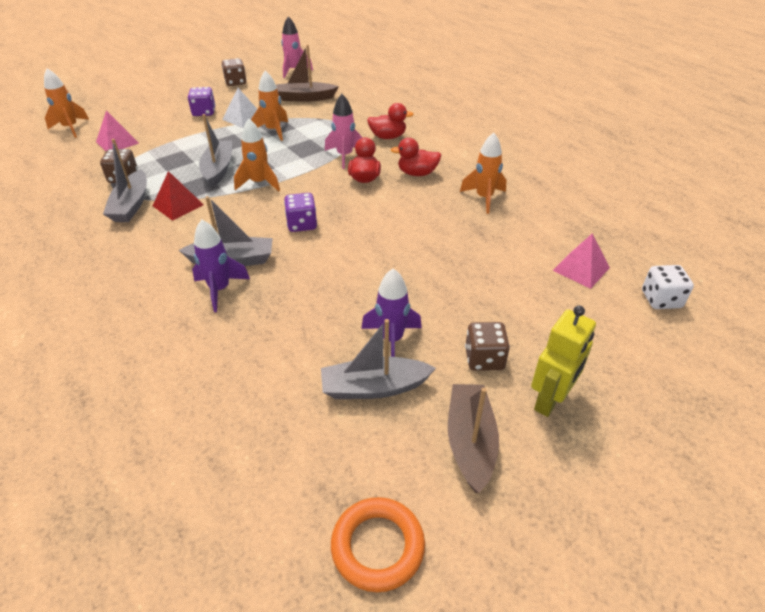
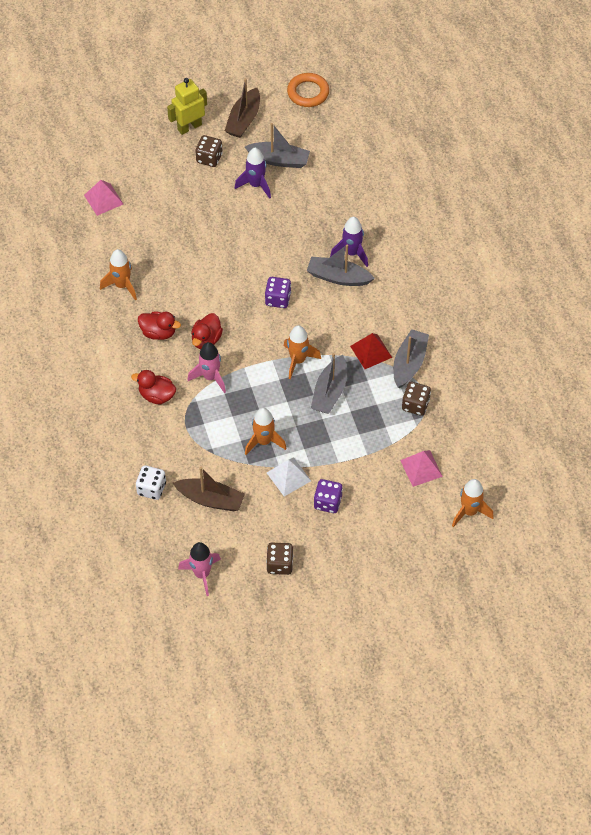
camera: 160 degrees left, 15 degrees up
(661, 299) = (73, 163): white dice -> white dice (151, 488)

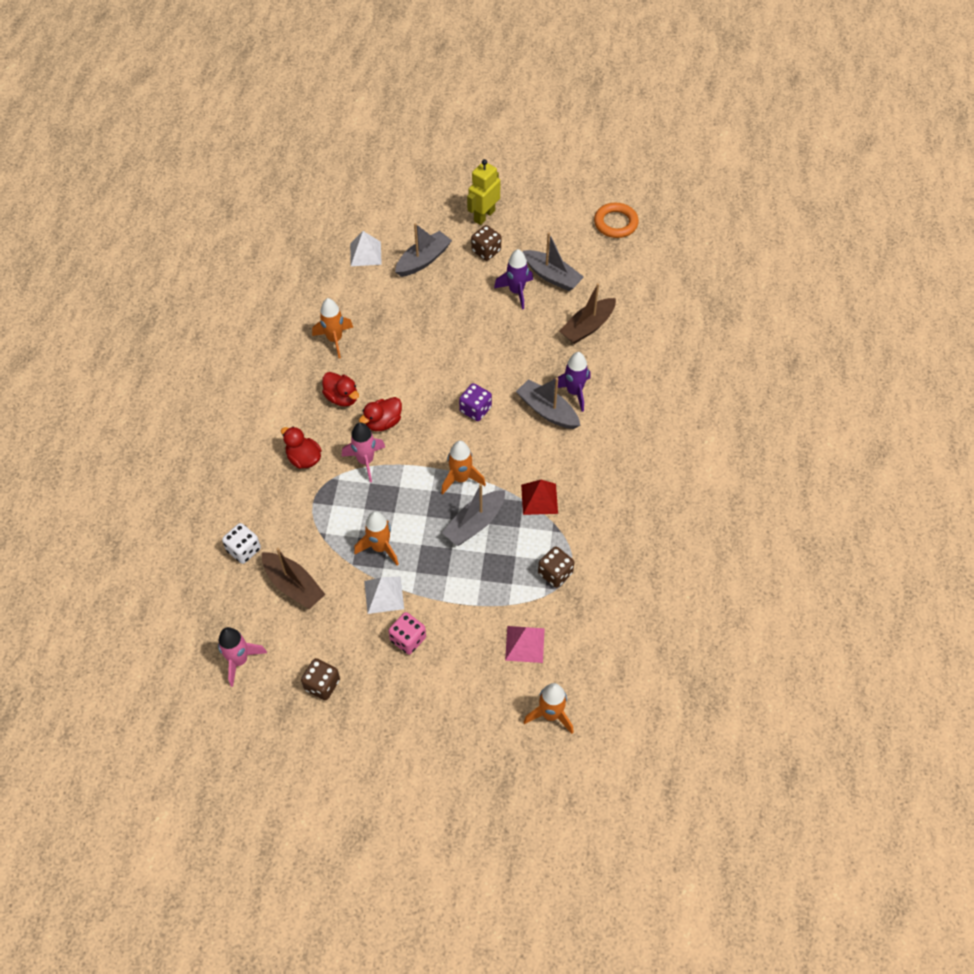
camera: 25 degrees right, 0 degrees up
(103, 199) = (365, 253): pink pyramid -> white pyramid
(189, 127) = (484, 216): yellow robot -> yellow robot turned 45 degrees counterclockwise
(244, 120) = (539, 227): brown boat -> brown boat (587, 327)
(328, 502) = (408, 639): purple dice -> pink dice
(409, 363) = (572, 527): grey boat -> grey boat (423, 260)

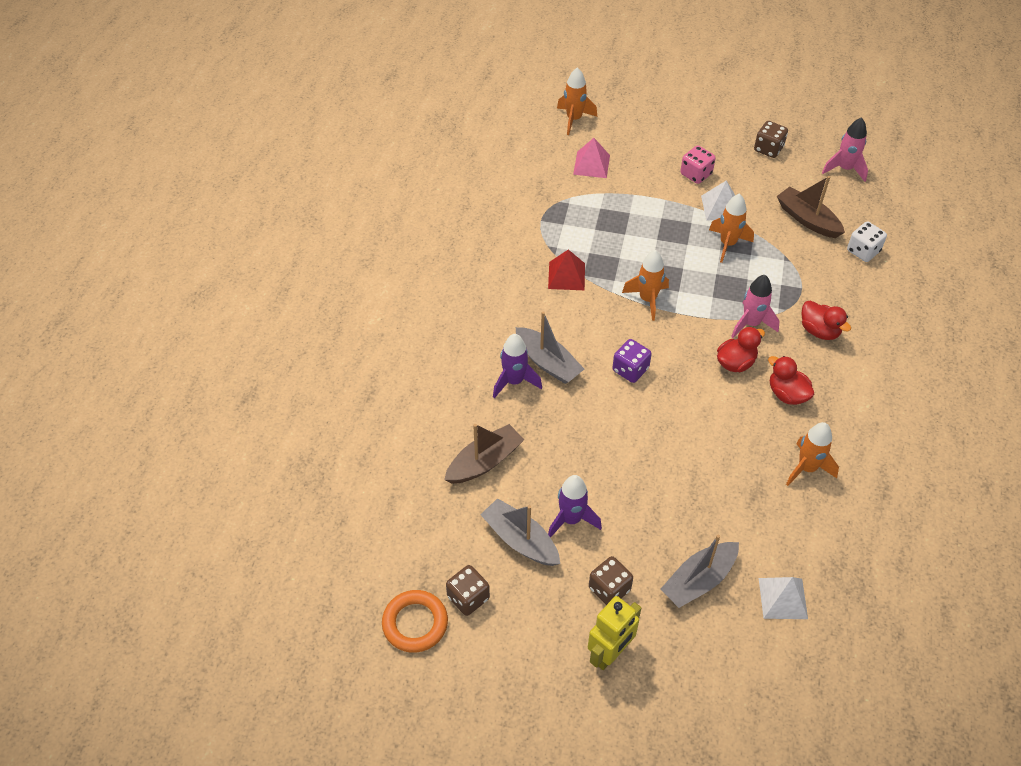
camera: 175 degrees left, 5 degrees down
(474, 523) = (634, 258): grey boat -> none
(555, 573) = (558, 213): brown dice -> brown dice (468, 597)

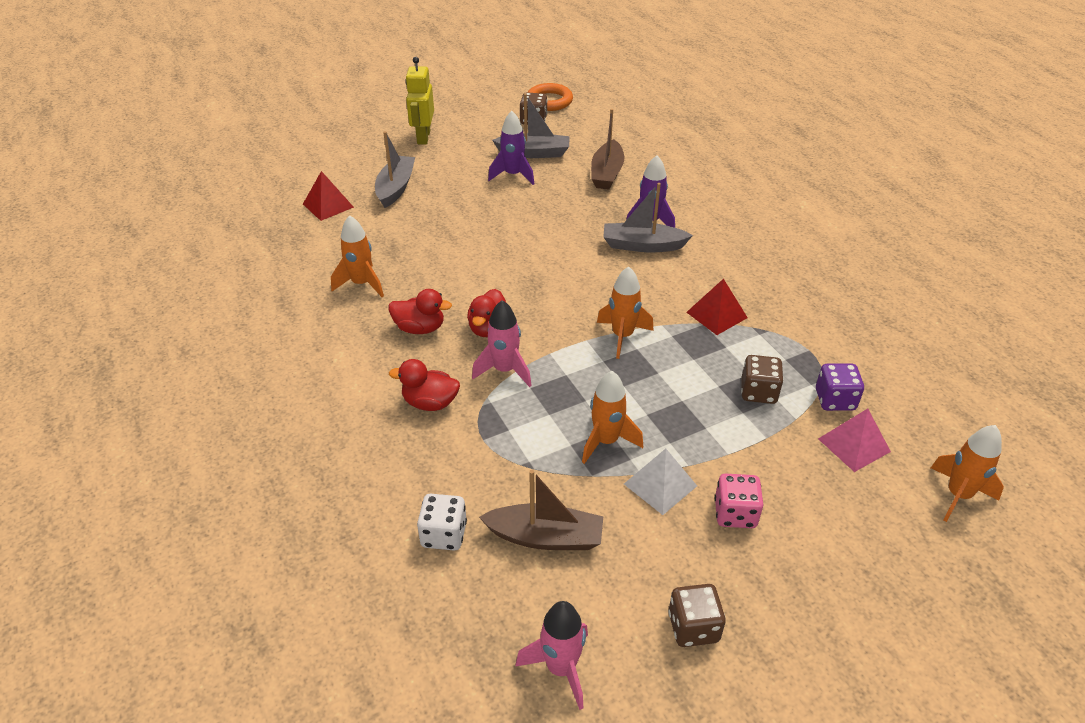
camera: 140 degrees right, 10 degrees down
(609, 589) = (452, 159): brown dice -> brown dice (758, 392)
(630, 369) = (573, 275): purple dice -> purple dice (835, 400)
(782, 598) = (328, 205): white pyramid -> red pyramid

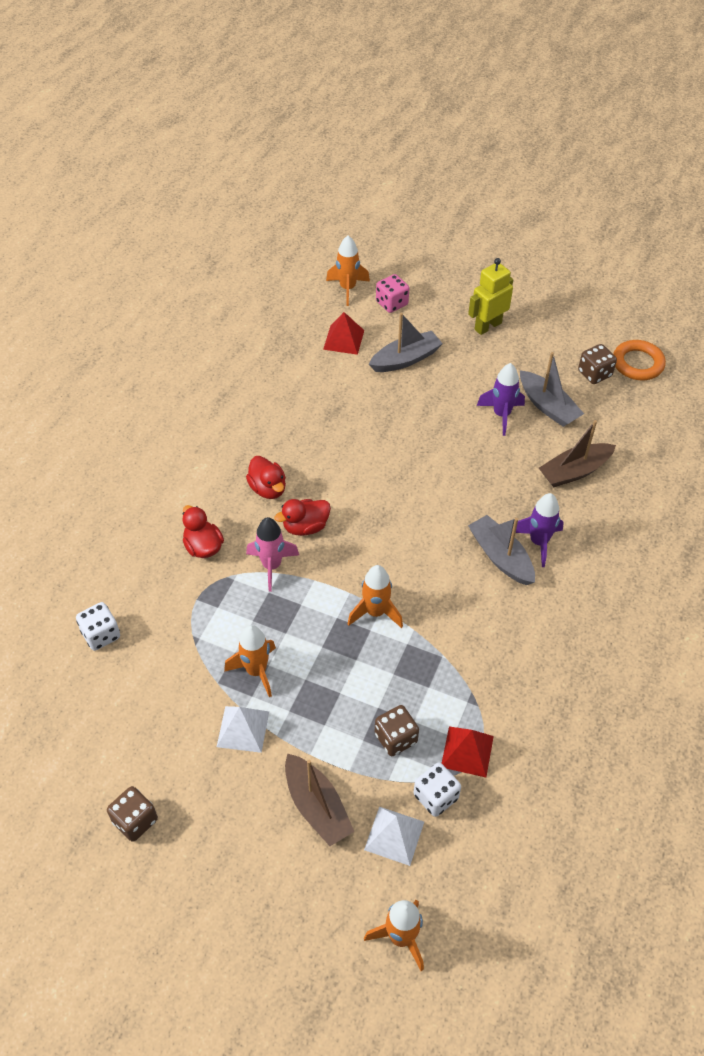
camera: 50 degrees right, 10 degrees up
(362, 284) = (280, 423): orange rocket -> orange rocket (347, 288)
(545, 537) = (142, 691): brown boat -> brown boat (317, 806)
(561, 668) = (50, 765): pink rocket -> none
(716, 314) = (462, 659): red pyramid -> red pyramid (467, 751)
(735, 513) = (254, 791): pink dice -> pink dice (392, 303)
(835, 400) = (435, 796): purple dice -> white dice
(854, 445) = (394, 835): pink pyramid -> white pyramid

